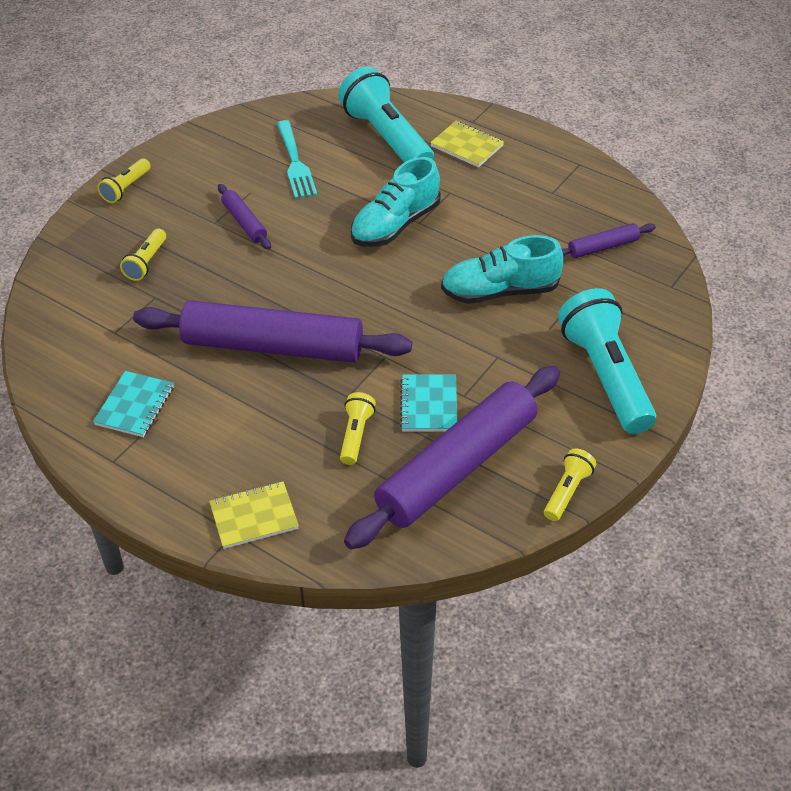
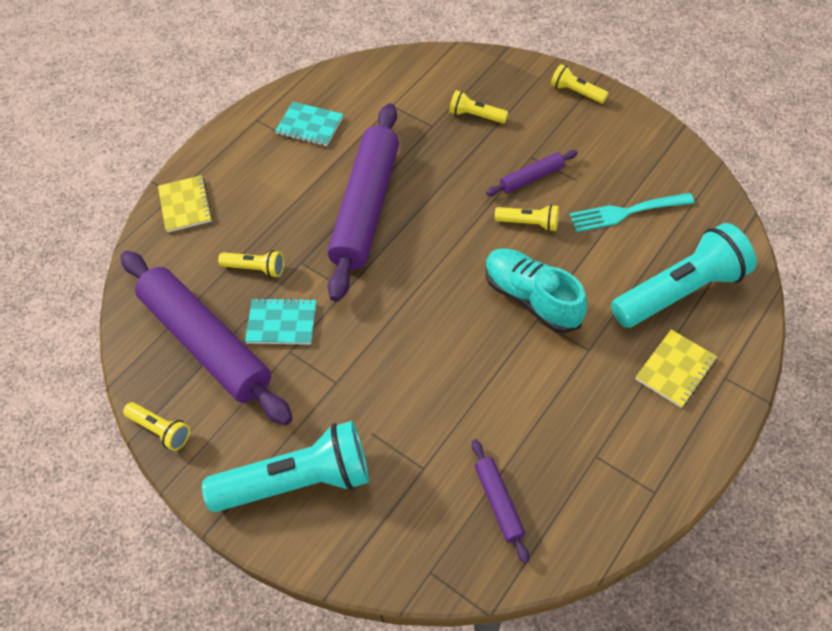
camera: 95 degrees right, 10 degrees up
(304, 225) = (529, 223): none -> yellow flashlight
(500, 291) = (428, 390): turquoise shoe -> none

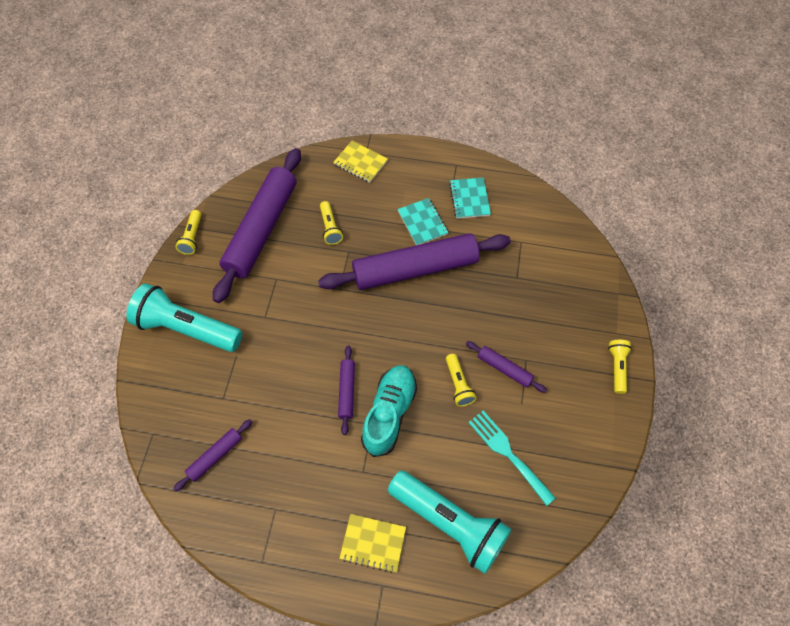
camera: 60 degrees right, 5 degrees up
(185, 205) = (360, 163): yellow notebook -> yellow notebook turned 75 degrees clockwise
(282, 323) = (295, 263): turquoise notebook -> turquoise notebook (422, 223)
(298, 480) = (187, 328): turquoise flashlight -> turquoise flashlight turned 150 degrees clockwise
(475, 116) = (545, 303): yellow flashlight -> none
(483, 329) = (347, 391): none -> purple rolling pin

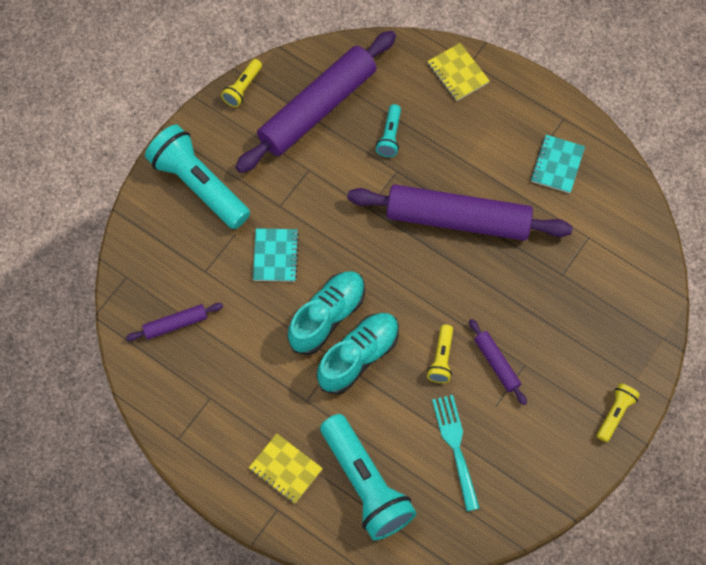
camera: 25 degrees right, 5 degrees up
(330, 228) = (390, 136): yellow flashlight -> turquoise flashlight
(347, 391) = (327, 317): purple rolling pin -> turquoise shoe
(422, 223) = (491, 171): turquoise notebook -> turquoise notebook (275, 256)

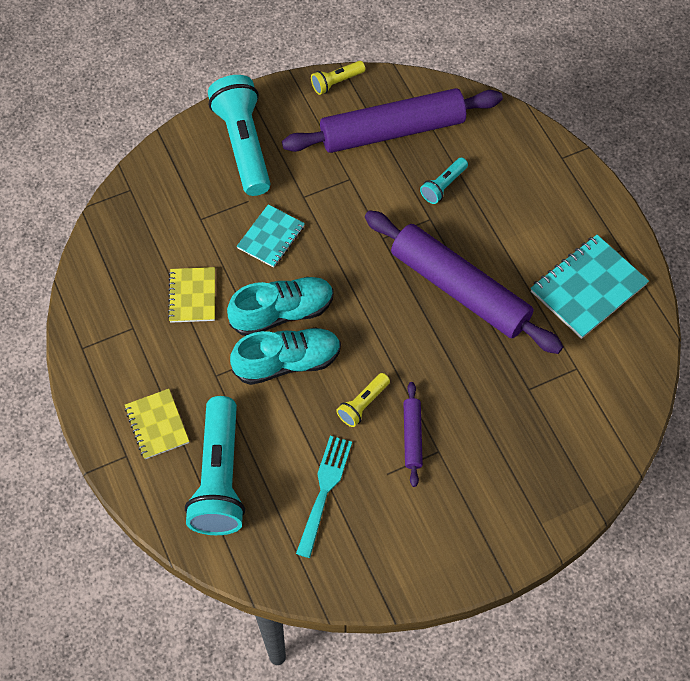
camera: 30 degrees right, 5 degrees down
(175, 324) = (145, 250): purple rolling pin -> none
(458, 73) = (543, 161): yellow notebook -> yellow notebook (192, 296)
(557, 165) = (588, 288): turquoise notebook -> turquoise notebook, size x1.61
(615, 414) = (498, 544): yellow flashlight -> none

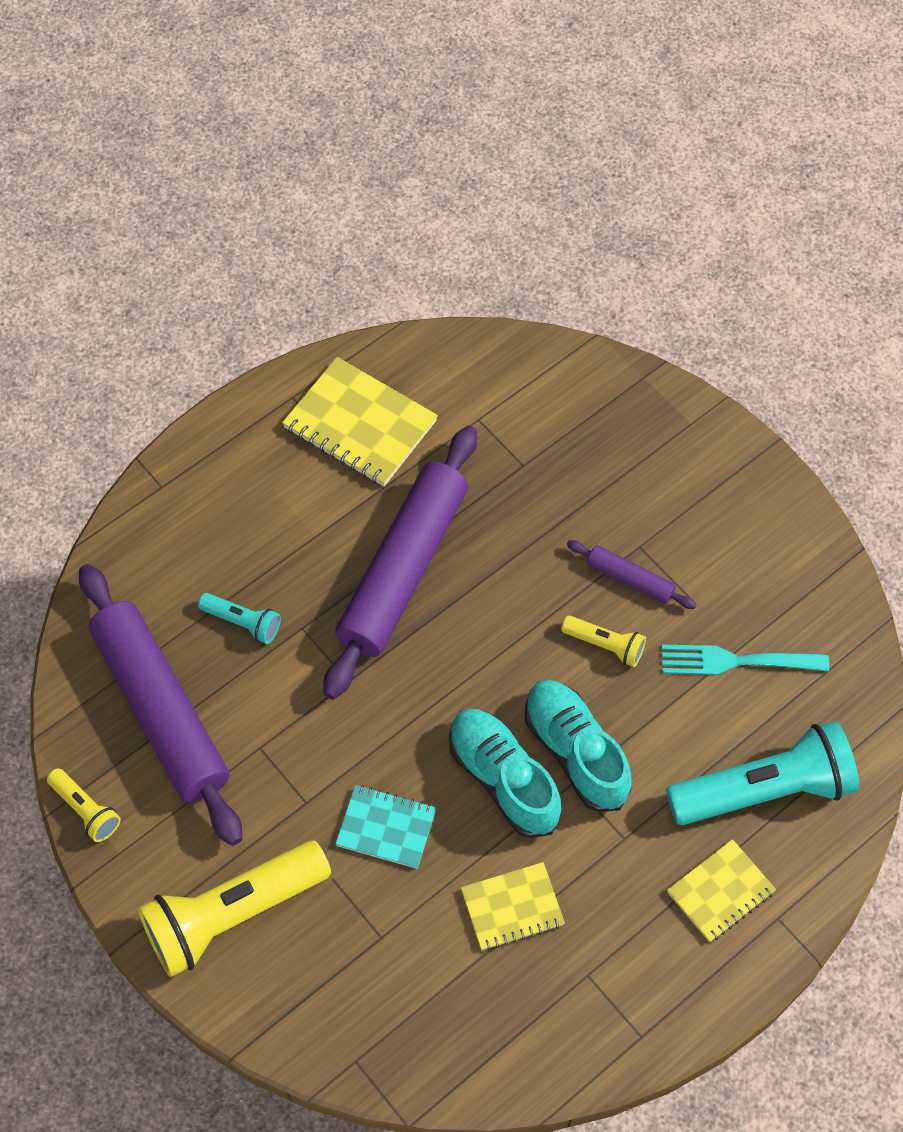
camera: 105 degrees left, 0 degrees up
(243, 144) = (232, 914): turquoise flashlight -> yellow flashlight
(412, 436) = (630, 579): purple rolling pin -> purple rolling pin turned 45 degrees clockwise
(588, 288) = (360, 425): turquoise notebook -> yellow notebook

